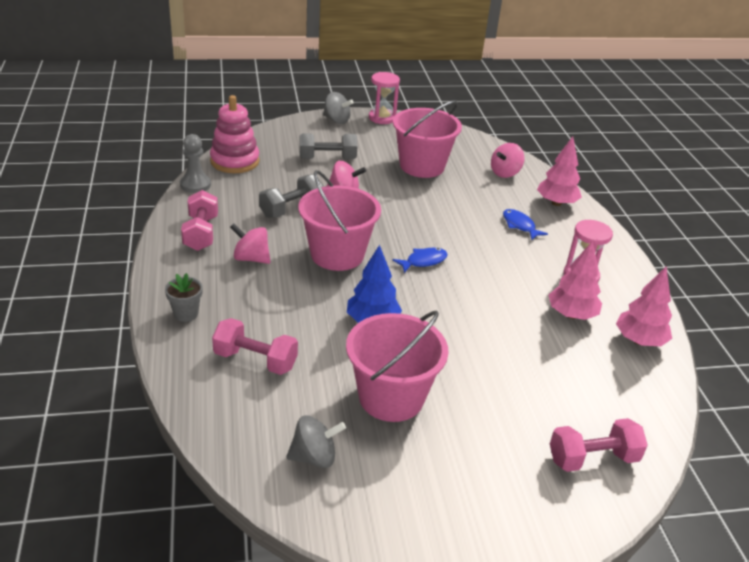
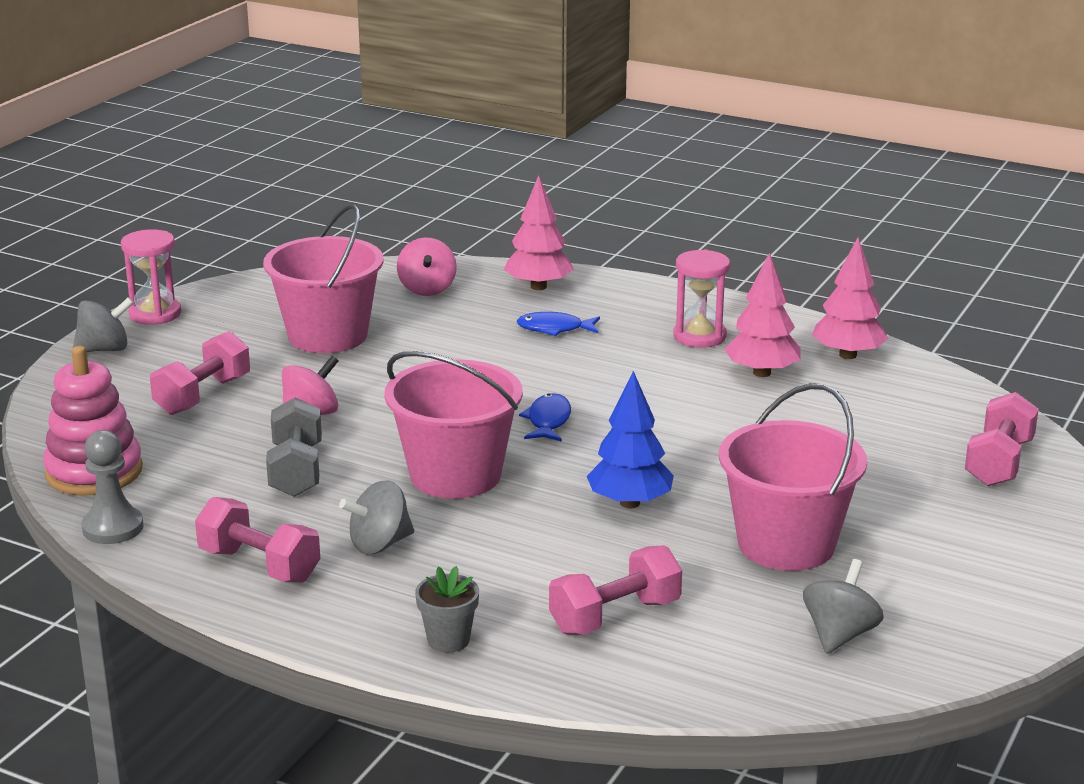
camera: 50 degrees left, 10 degrees down
(251, 258) = (379, 544): pink spinning top -> grey spinning top
(327, 159) = (203, 396): grey dumbbell -> pink dumbbell

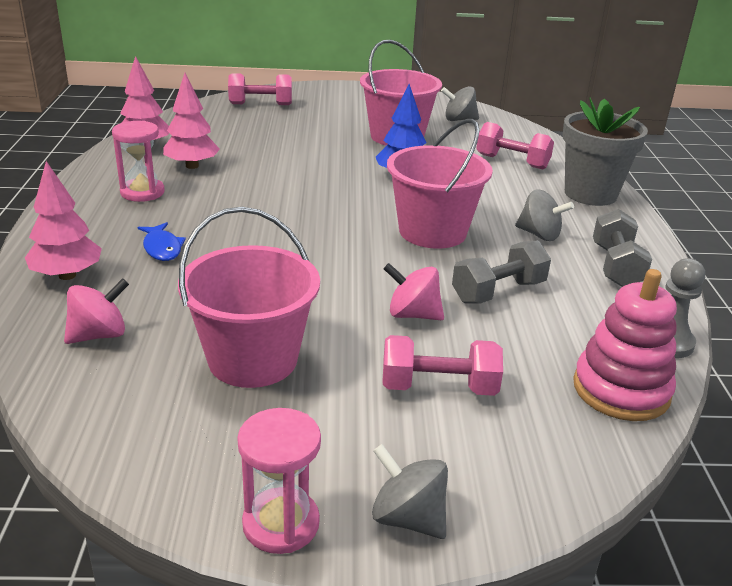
camera: 120 degrees left, 5 degrees up
(259, 565) = (616, 266): pink dumbbell -> grey dumbbell
(448, 640) = (590, 194): grey flower pot -> grey flower pot, size x2.14
(548, 421) = (325, 218): blue fish -> none

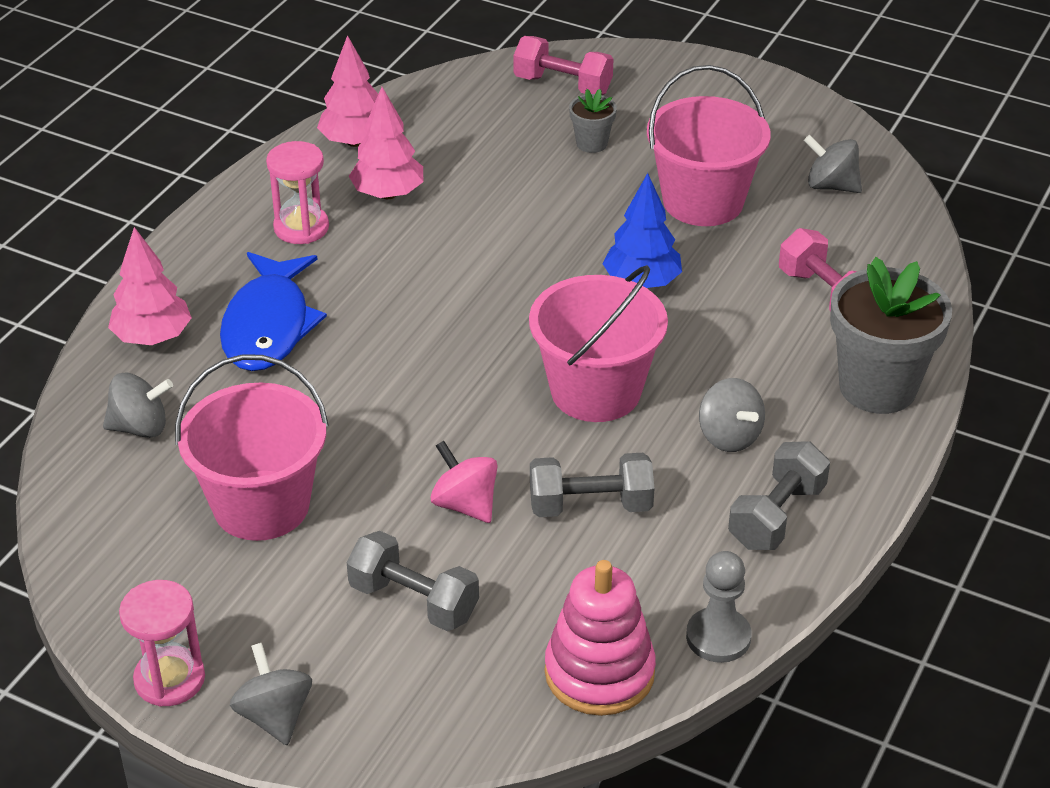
camera: 30 degrees right, 10 degrees up
(99, 335) = (140, 427): pink spinning top -> grey spinning top
(162, 248) = (268, 326): blue fish -> blue fish, size x1.96
(304, 124) = (591, 143): none -> grey flower pot
(438, 387) = (414, 601): pink dumbbell -> grey dumbbell

